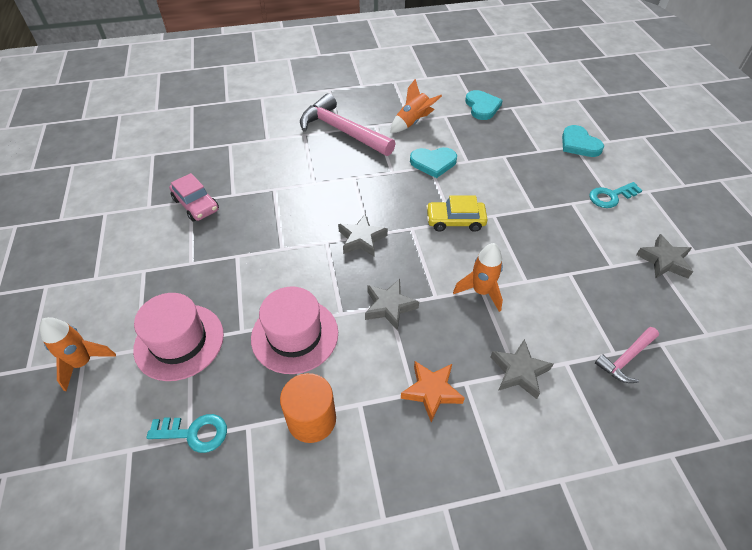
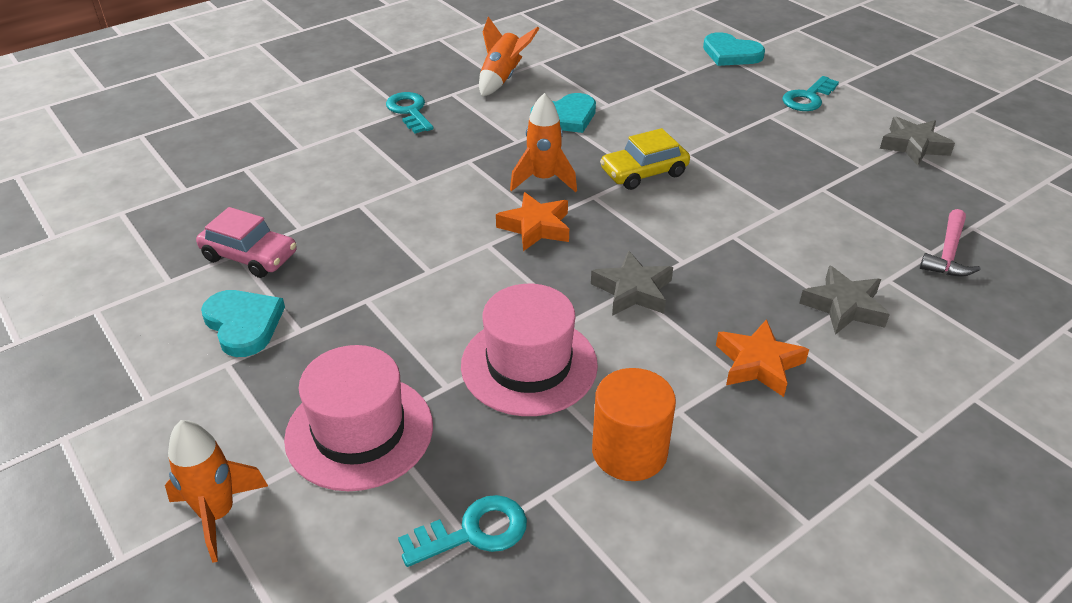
camera: 25 degrees left, 10 degrees down
(342, 131) = (409, 111): pink hammer -> turquoise key
(361, 239) = (536, 227): grey star -> orange star
(481, 291) = (734, 238): orange rocket -> orange rocket (543, 180)
(482, 107) = (581, 41): turquoise heart -> turquoise heart (243, 324)

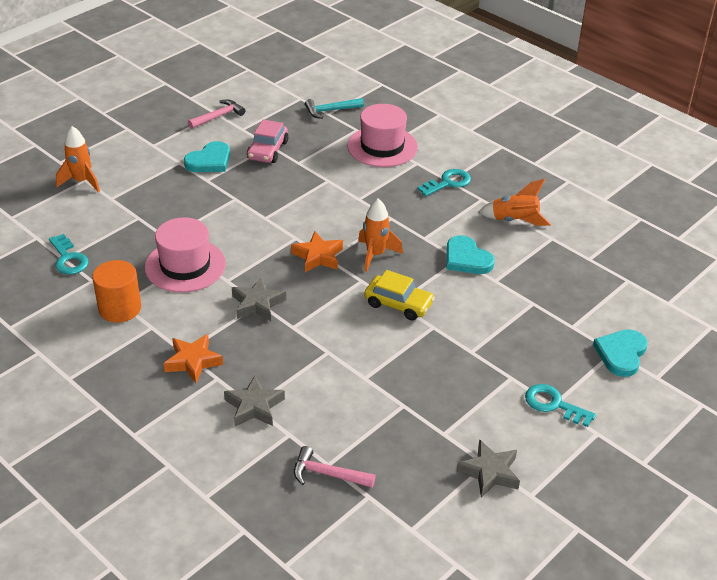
camera: 80 degrees right, 0 degrees up
(110, 307) = (218, 116): none -> pink hammer
(178, 186) = (331, 110): none -> turquoise hammer
(359, 431) = (133, 213): pink hat -> pink hat (382, 146)
(644, 173) = (398, 304): yellow car -> yellow car turned 150 degrees clockwise

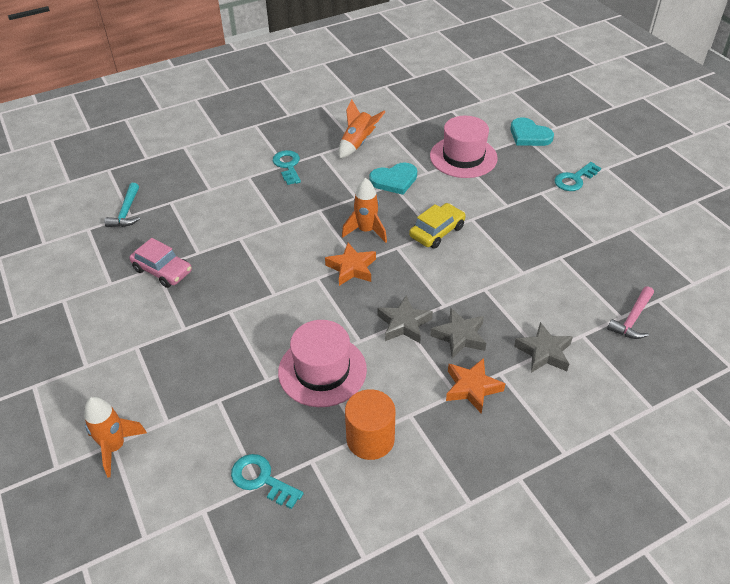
camera: 70 degrees left, 5 degrees up
(68, 259) = (261, 479): turquoise key -> turquoise key turned 135 degrees counterclockwise
(209, 161) = (150, 320): turquoise heart -> none
(218, 116) = (72, 298): pink hammer -> none
(382, 146) = (210, 191): pink hat -> pink hat (463, 157)
(490, 472) = (639, 228): grey star -> grey star (459, 336)

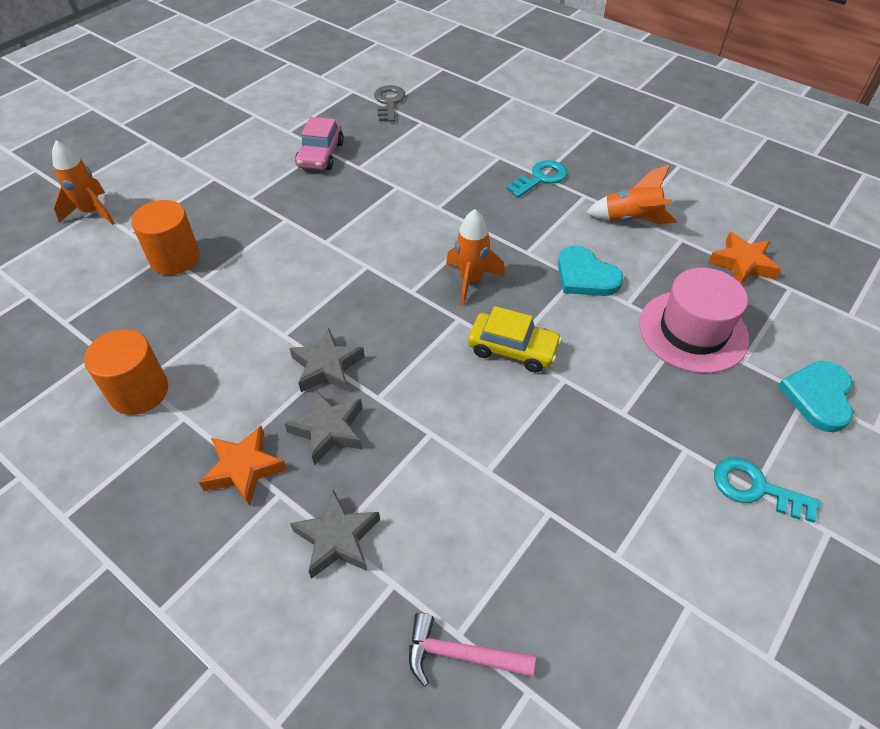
camera: 65 degrees right, 5 degrees up
(126, 212) = (389, 102): turquoise hammer -> grey key
(228, 392) = (175, 258): none -> orange cylinder
(261, 479) = (70, 322): turquoise key -> none
(322, 370) = (227, 318): pink hat -> none
(351, 268) = (398, 289): orange star -> orange star (742, 264)

